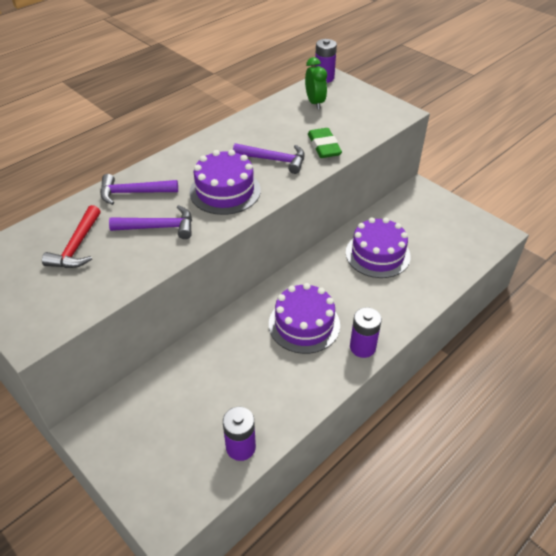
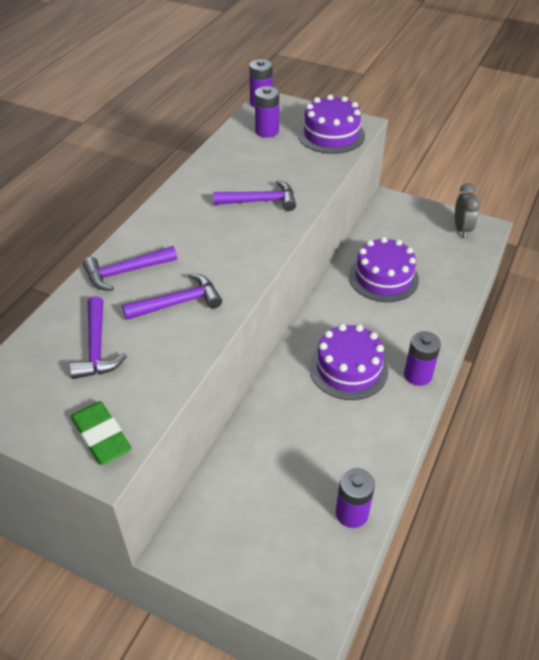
camera: 20 degrees left, 0 degrees up
(77, 246) = (96, 347): red hammer -> purple hammer
(225, 191) = (227, 246): purple cake -> purple cake (331, 135)
(315, 103) = (267, 131): green clock -> purple battery
(324, 146) = (303, 175): green eraser -> green eraser (101, 436)
(474, 229) = (461, 229): none -> grey clock

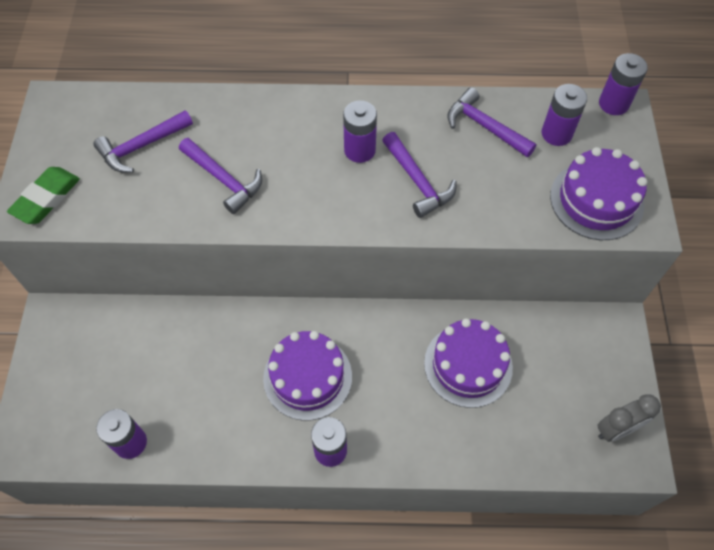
camera: 65 degrees right, 15 degrees up
(126, 272) = (246, 120): purple hammer -> purple hammer (485, 126)
(209, 220) = (359, 150): none -> purple battery

